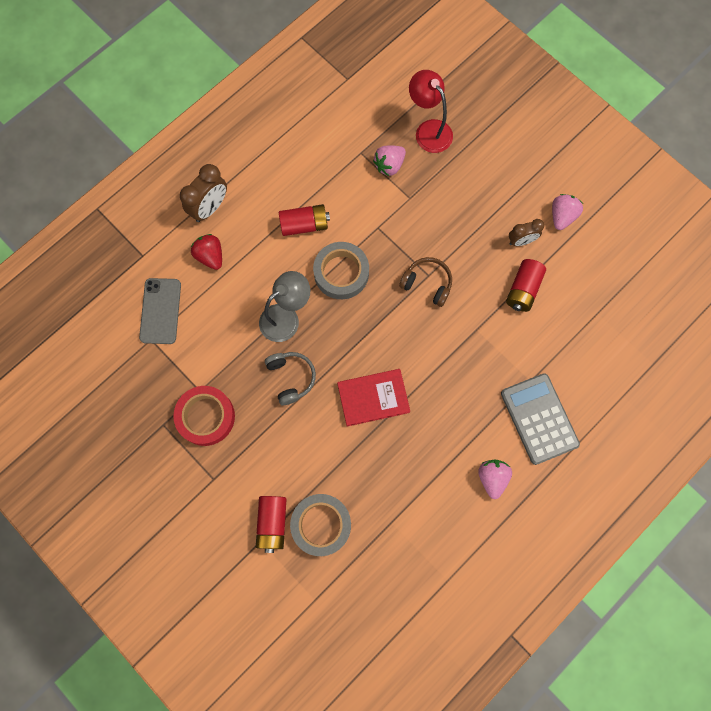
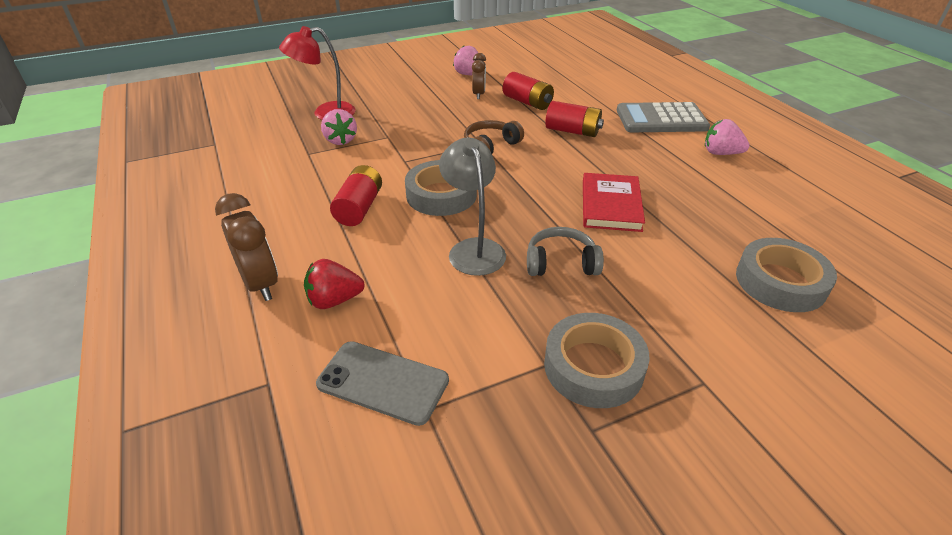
camera: 70 degrees left, 35 degrees down
(206, 417) = (593, 366): red tape -> grey tape
(272, 523) = (780, 329): red battery -> red battery (572, 131)

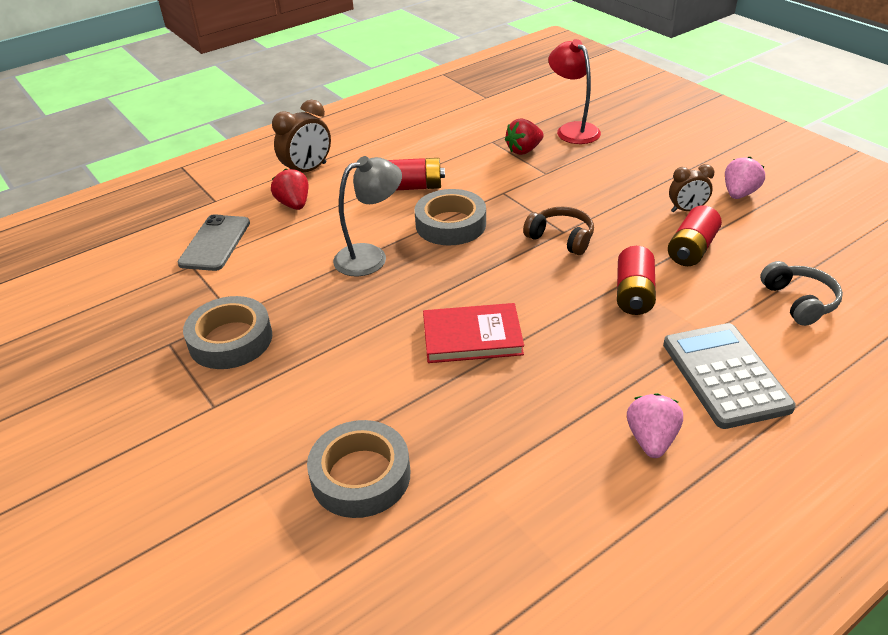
camera: 80 degrees right, 0 degrees up
(340, 140) = (524, 150): pink strawberry -> red strawberry
(561, 263) = (361, 310): grey headphones -> grey headphones (799, 301)

